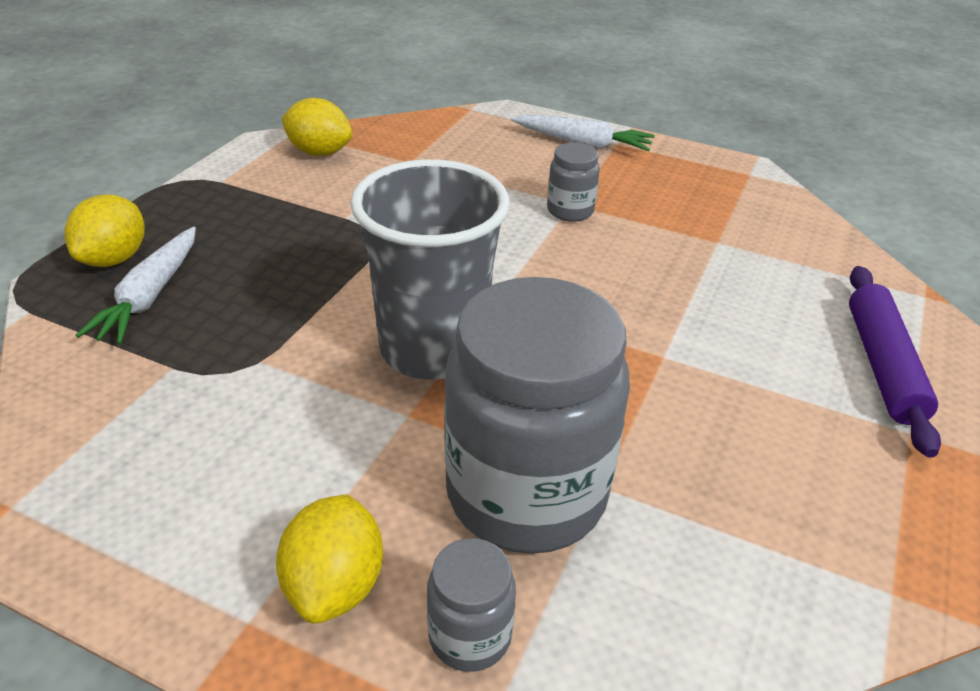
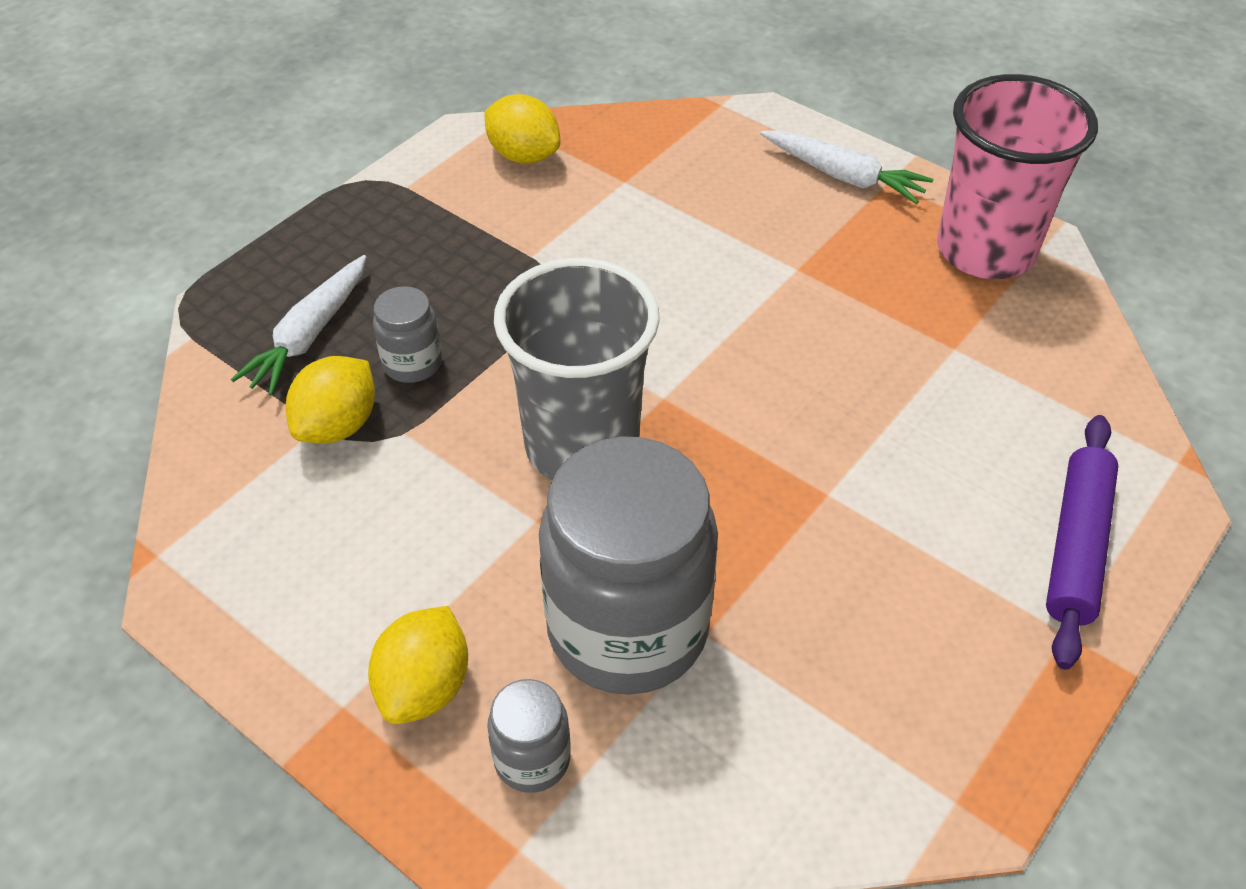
camera: 15 degrees right, 10 degrees up
(114, 259) = (280, 282): yellow lemon -> yellow lemon (338, 425)
(570, 210) = (792, 279): grey jar -> grey jar (412, 363)
(710, 178) = (985, 251): none -> pink cup

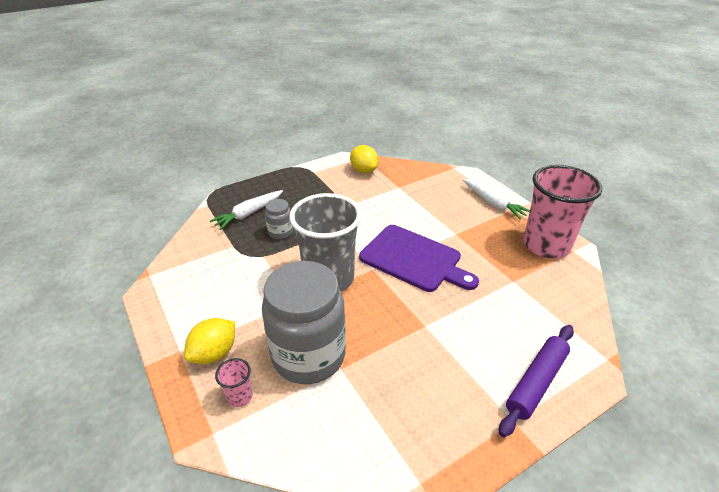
camera: 20 degrees right, 10 degrees down
(338, 425) = (240, 247): yellow lemon -> none
(532, 759) = (239, 397): grey jar -> pink cup
(738, 352) = (413, 259): none -> purple cutting board

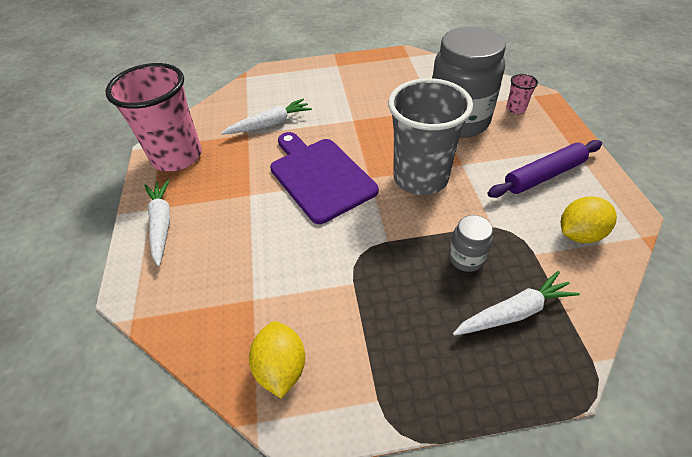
camera: 155 degrees left, 10 degrees up
(214, 353) = (540, 139): yellow lemon -> yellow lemon (579, 234)
(504, 297) = (270, 124): none -> white carrot
(536, 382) = (305, 76): purple rolling pin -> purple rolling pin (543, 175)

